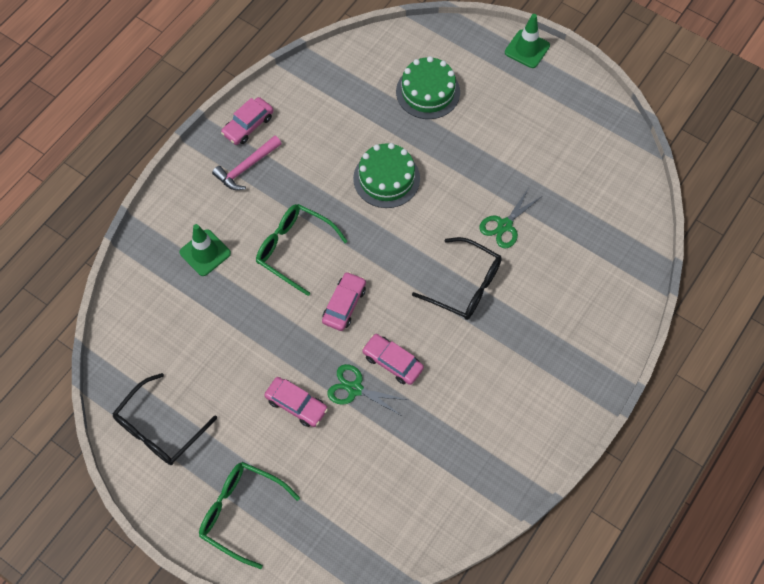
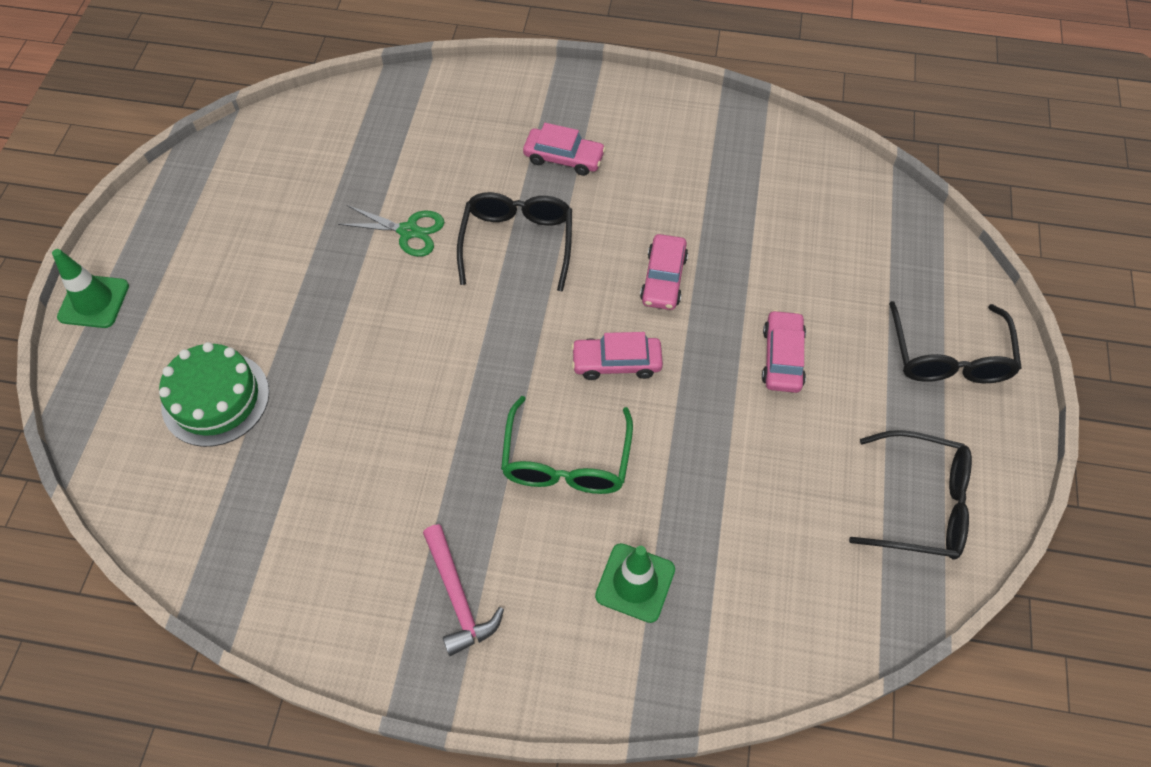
camera: 115 degrees left, 5 degrees down
(241, 512) = (949, 356): green glasses -> black glasses
(246, 168) = (458, 597): pink hammer -> pink hammer turned 45 degrees clockwise
(248, 125) = (375, 636): pink car -> pink car (564, 158)
(355, 389) = (722, 304): green scissors -> none
(386, 178) = (394, 392): green cake -> none

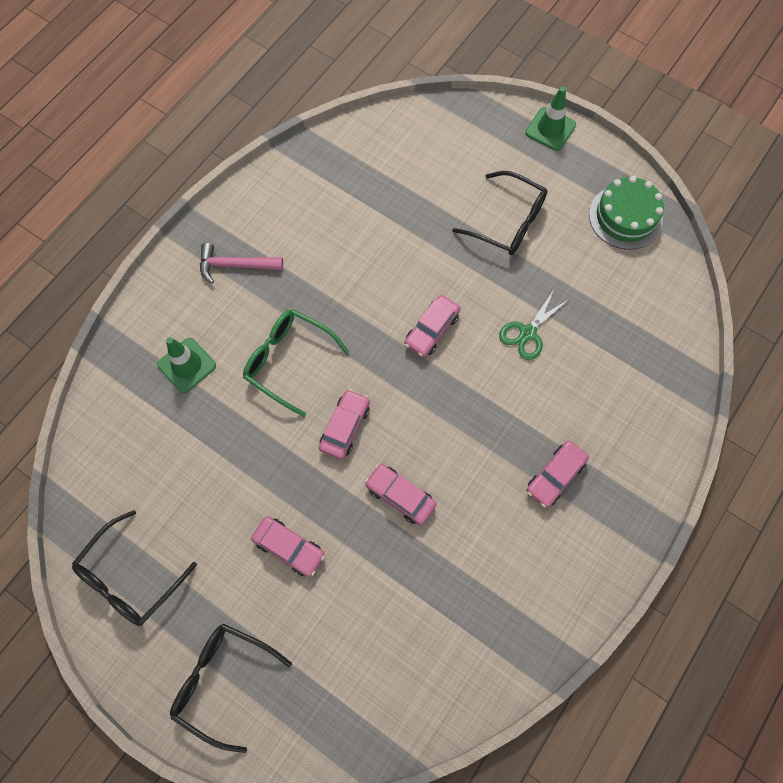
camera: 115 degrees right, 10 degrees up
(215, 398) = (440, 178): green cake -> green cake (625, 217)
(448, 324) = (431, 330): none -> pink car
(517, 243) = (483, 404): black glasses -> black glasses (507, 222)

